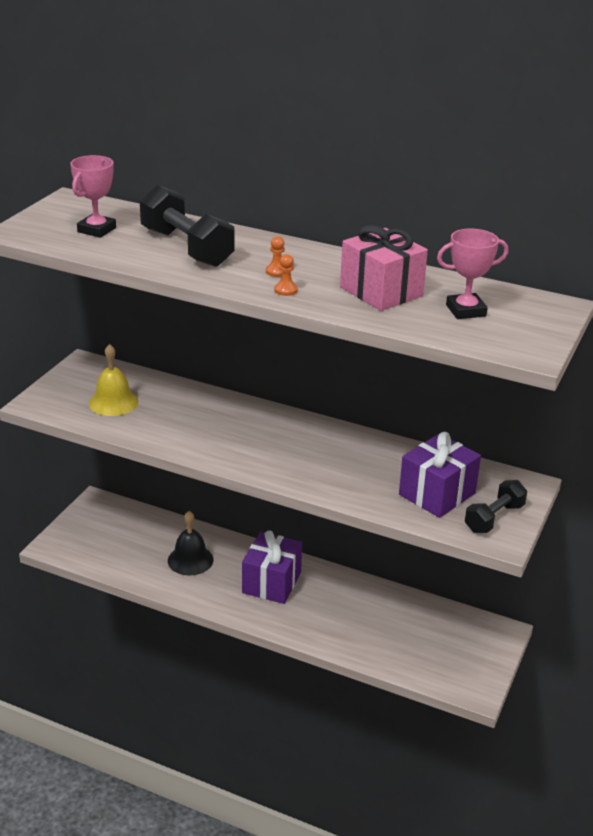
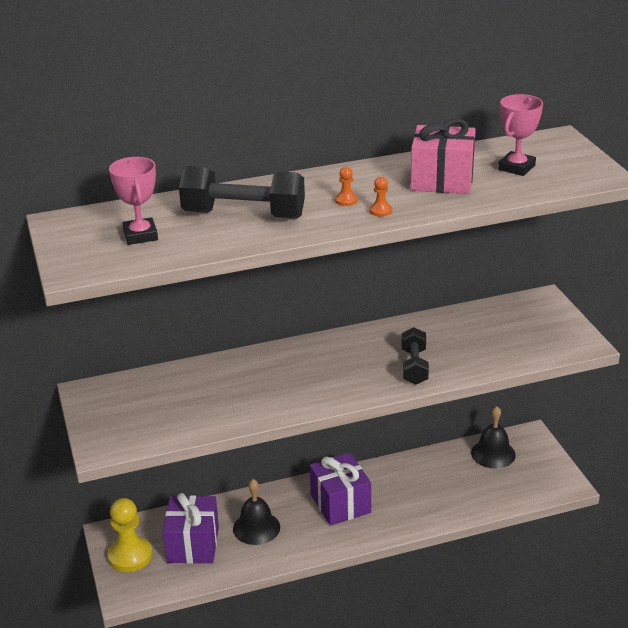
camera: 40 degrees left, 0 degrees up
(87, 524) = (130, 556): none -> yellow pawn
(113, 402) = (168, 408): yellow bell -> none
(437, 494) = (503, 337): purple gift -> purple gift (193, 544)
(447, 625) = (493, 453): none -> black bell
(494, 518) = (559, 332): black dumbbell -> black dumbbell (414, 367)

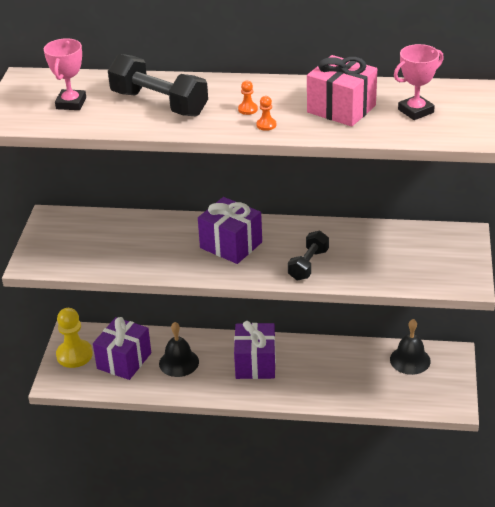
camera: 25 degrees right, 5 degrees up
(318, 368) = (231, 245): none -> purple gift

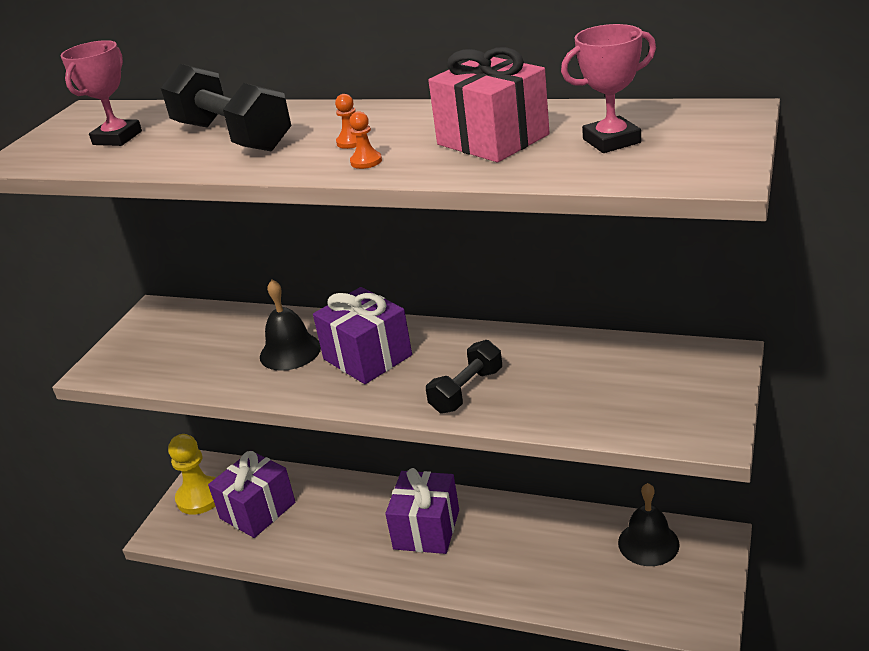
camera: 15 degrees right, 5 degrees down
(179, 362) = (326, 519): black bell -> black bell (290, 351)

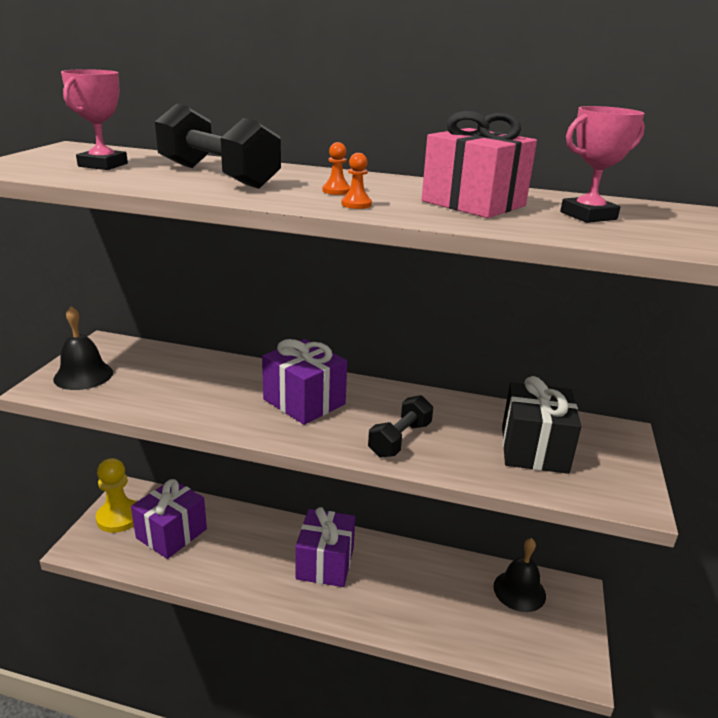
camera: 10 degrees left, 5 degrees down
(290, 351) = (232, 390): black bell -> black bell (83, 375)
(614, 387) = (534, 449): none -> black gift

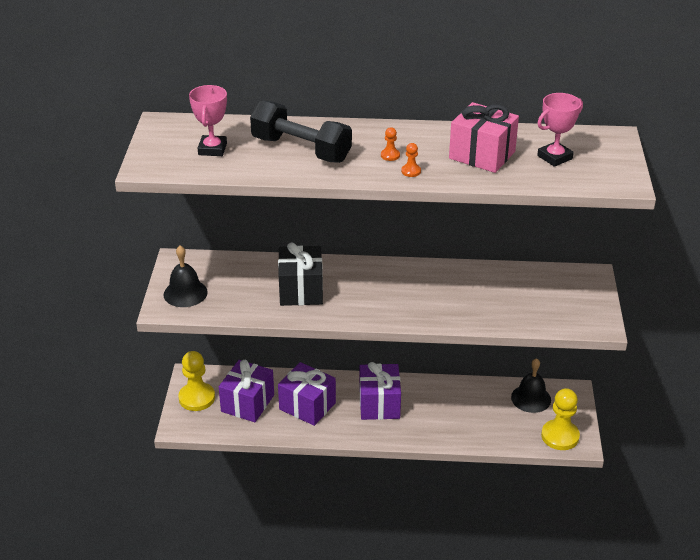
camera: 10 degrees left, 10 degrees up
(304, 402) = (363, 288): purple gift -> purple gift (307, 406)
(400, 439) = (442, 307): black dumbbell -> none
(534, 449) = (534, 299): black gift -> black gift (301, 290)
(552, 654) = (560, 436): none -> yellow pawn

